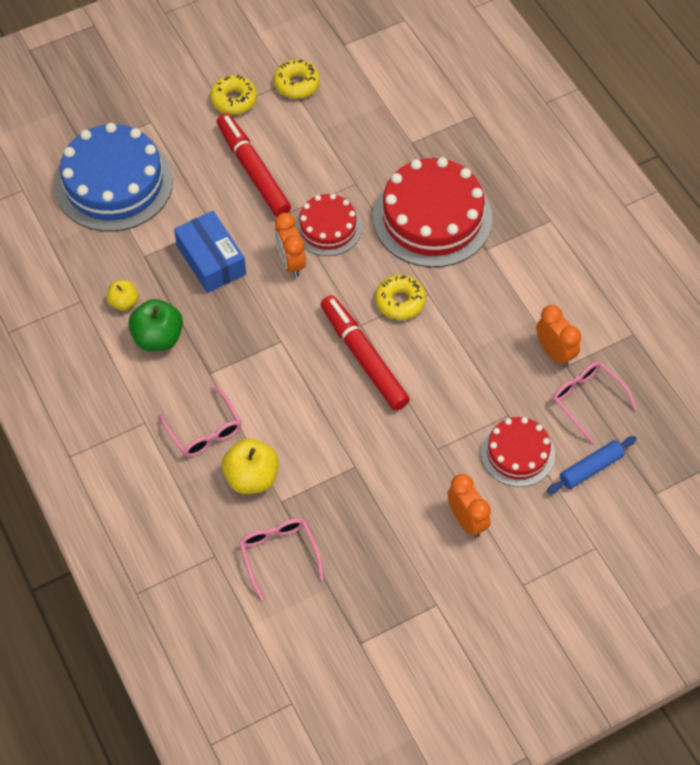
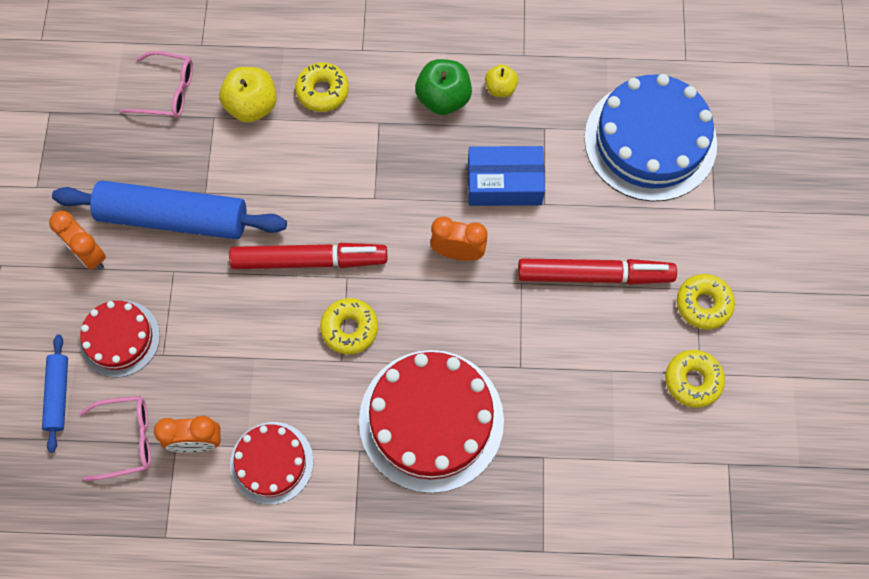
camera: 120 degrees right, 10 degrees up
(204, 430) = (322, 91): pink glasses -> yellow donut
(328, 227) = (479, 309): red cake -> red cake (271, 463)
(392, 476) = (173, 217): none -> blue rolling pin
(466, 520) = (89, 254): orange clock -> orange clock turned 45 degrees clockwise

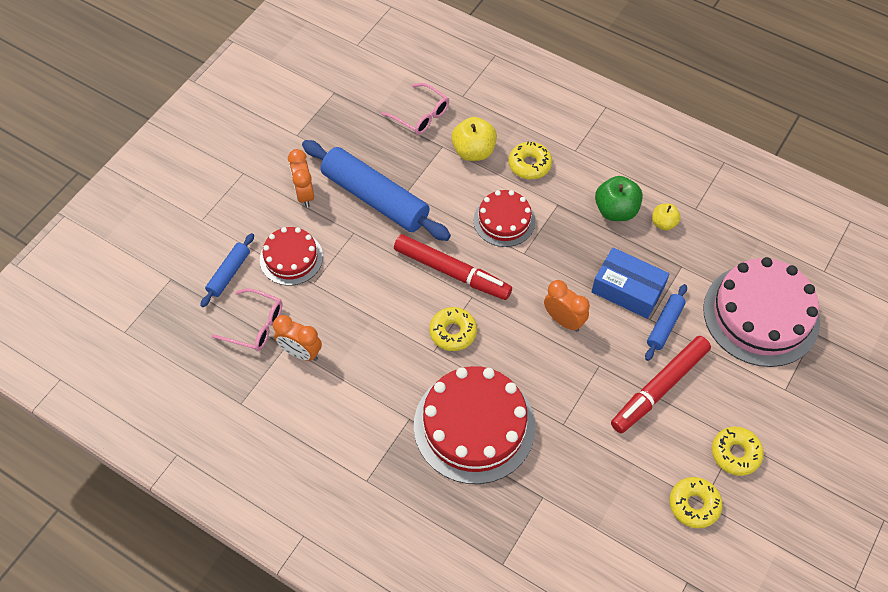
camera: 30 degrees right, 10 degrees down
(271, 463) = (343, 393): red cake -> red cake (504, 220)
(563, 203) = (665, 325): none -> blue rolling pin
(594, 275) = (659, 388): red marker -> red marker turned 105 degrees clockwise
(650, 141) = (761, 315): blue cake -> pink cake

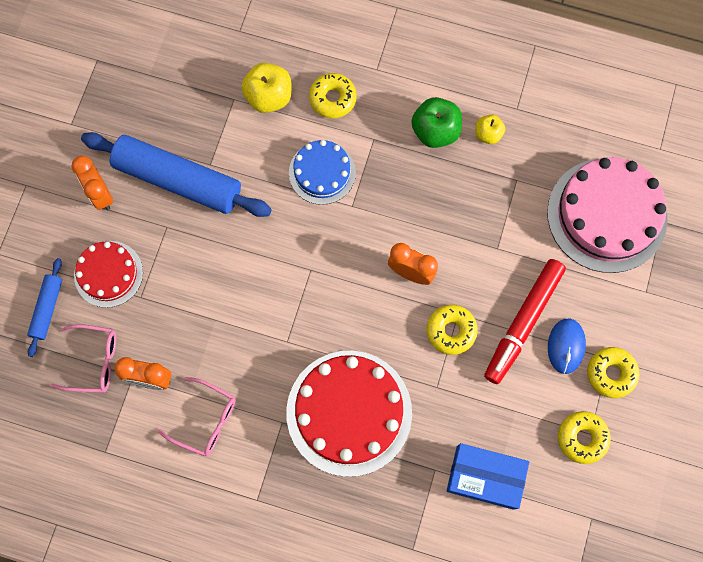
camera: 15 degrees left, 15 degrees up
(421, 115) = (200, 66): pink glasses -> pink glasses (205, 420)
(452, 272) = (283, 247): red marker -> none
(453, 332) = (301, 315): yellow donut -> yellow donut (451, 331)
(504, 220) = (322, 172): red cake -> blue cake
(627, 290) = (468, 221): blue box -> blue box (485, 477)
(665, 325) = (514, 252): blue rolling pin -> none
(696, 418) = (566, 346): none -> blue mouse

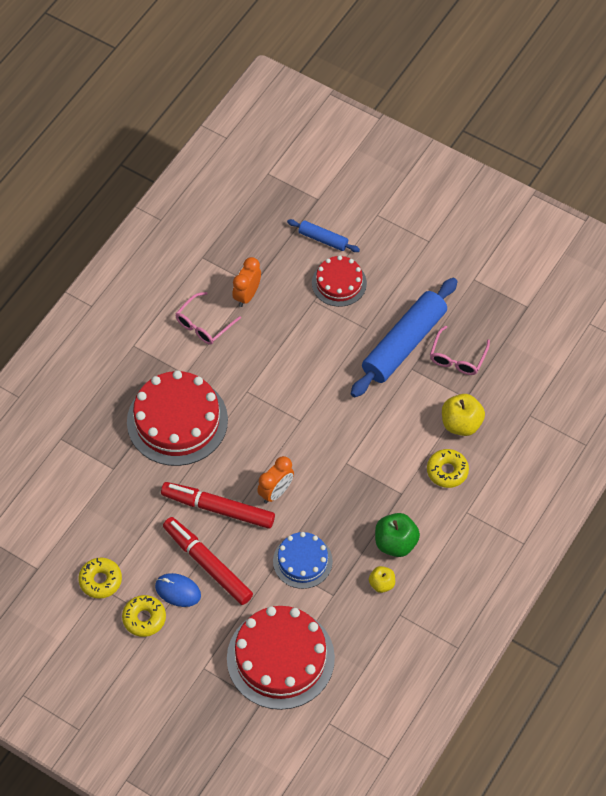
camera: 105 degrees right, 15 degrees down
(93, 361) = (272, 262): pink glasses -> pink glasses (457, 357)
(100, 194) = (406, 289): orange clock -> none
(322, 172) = (382, 448): blue cake -> blue cake (302, 561)
(451, 331) = (218, 509): yellow donut -> red marker
(485, 477) = (95, 502): blue box -> none
(607, 215) = (280, 658): pink cake -> red cake

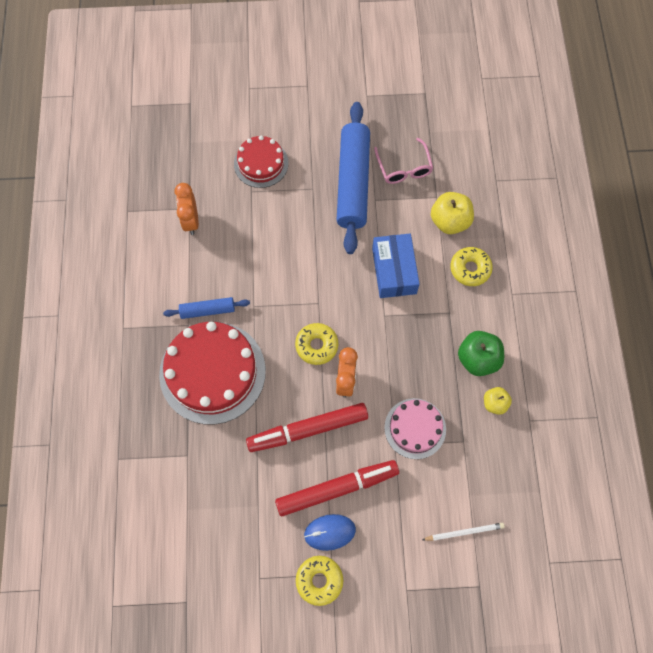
camera: 35 degrees left, 10 degrees up
(100, 580) = (253, 572): yellow donut -> yellow donut (316, 346)
(204, 325) = (172, 270): pink glasses -> none
(207, 564) = (337, 488): red marker -> red marker turned 150 degrees clockwise
(280, 658) = (464, 532): red cake -> white pencil
(302, 561) = (415, 428): blue cake -> pink cake
(323, 239) = (220, 134): blue rolling pin -> blue rolling pin (207, 310)
(382, 434) = (394, 271): none -> blue box

